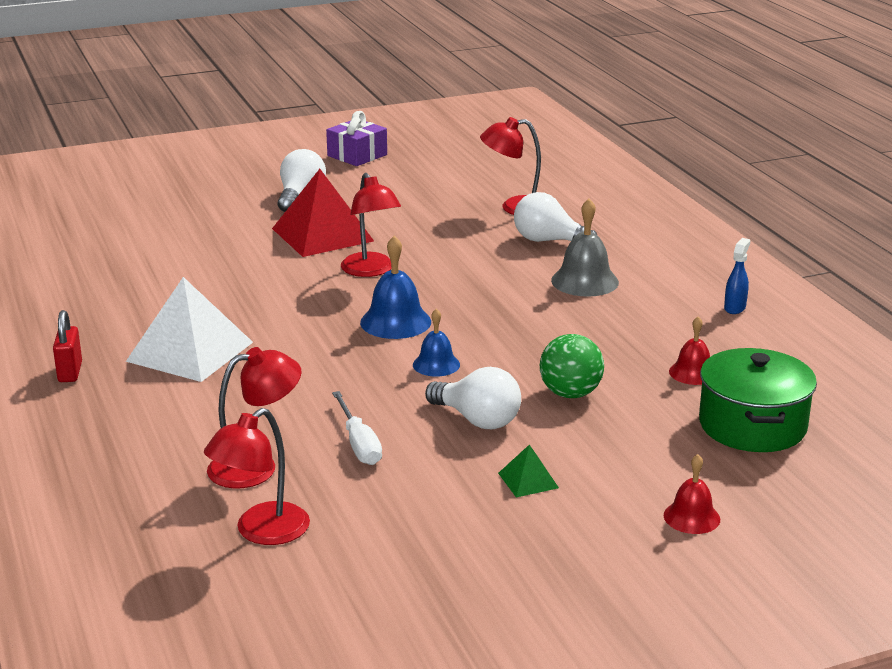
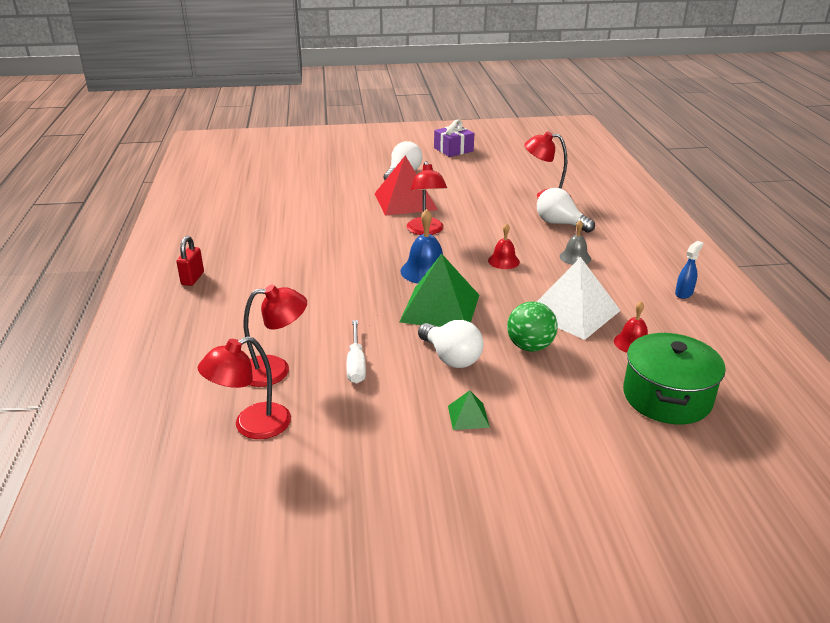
camera: 15 degrees right, 5 degrees up
(189, 351) = (276, 274): white pyramid -> white pyramid (572, 312)
(436, 364) = (440, 308): blue bell -> green pyramid
(584, 281) = (575, 257): grey bell -> grey bell, size x0.63
(691, 517) = (588, 474): red bell -> red bell (503, 261)

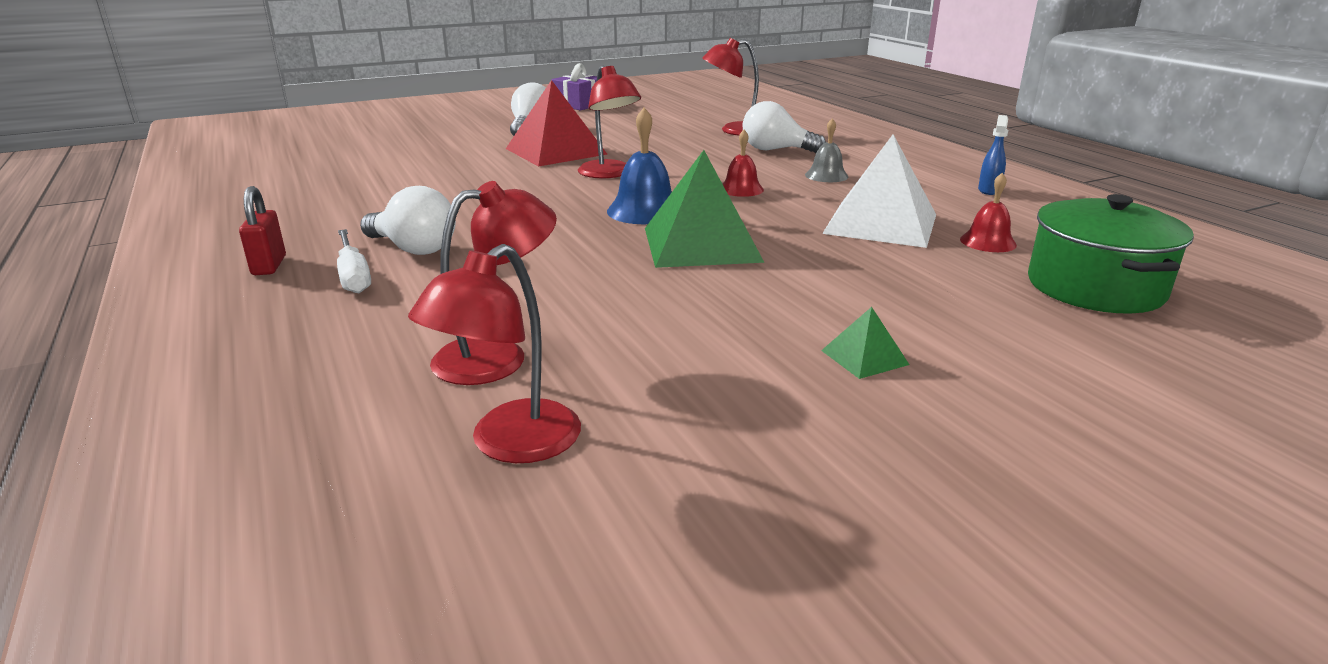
camera: 20 degrees left, 5 degrees down
(356, 364) = (630, 325): white screwdriver -> white screwdriver (353, 276)
(451, 358) = (769, 294): white light bulb -> white light bulb (413, 249)
(530, 346) = (865, 265): green ball -> none

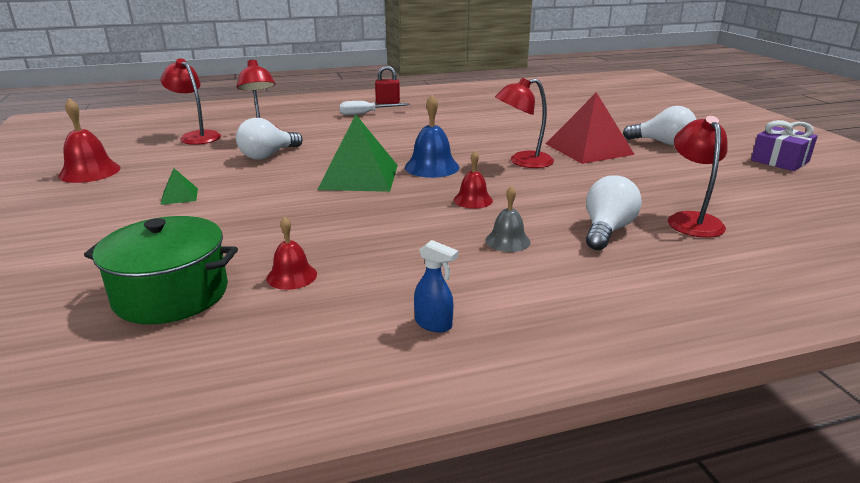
camera: 100 degrees right, 0 degrees up
(413, 249) = (394, 121): white light bulb -> white light bulb (268, 155)
(828, 524) = (89, 172): none -> red bell
(880, 223) = (362, 239): white pyramid -> none

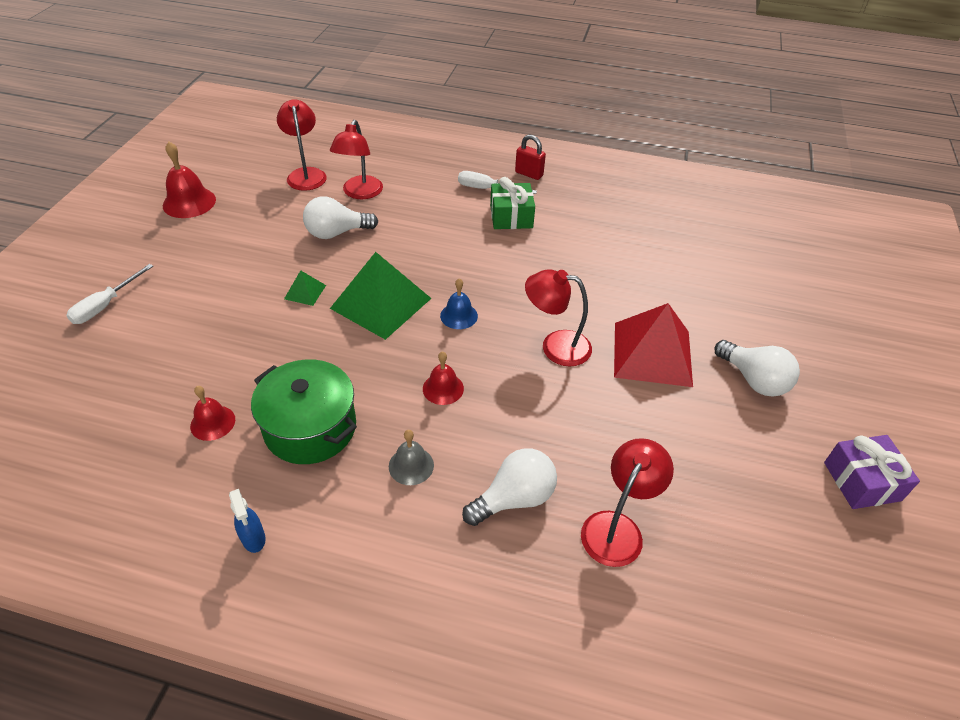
camera: 30 degrees right, 20 degrees up
(65, 246) = (105, 305): none -> white screwdriver
(171, 294) = (124, 401): green pot -> green pot (310, 428)
(179, 196) = (223, 269): green pyramid -> green pyramid (305, 292)
(403, 120) = (511, 216): none -> green gift
(432, 167) = (459, 316): blue bell -> blue bell, size x0.63

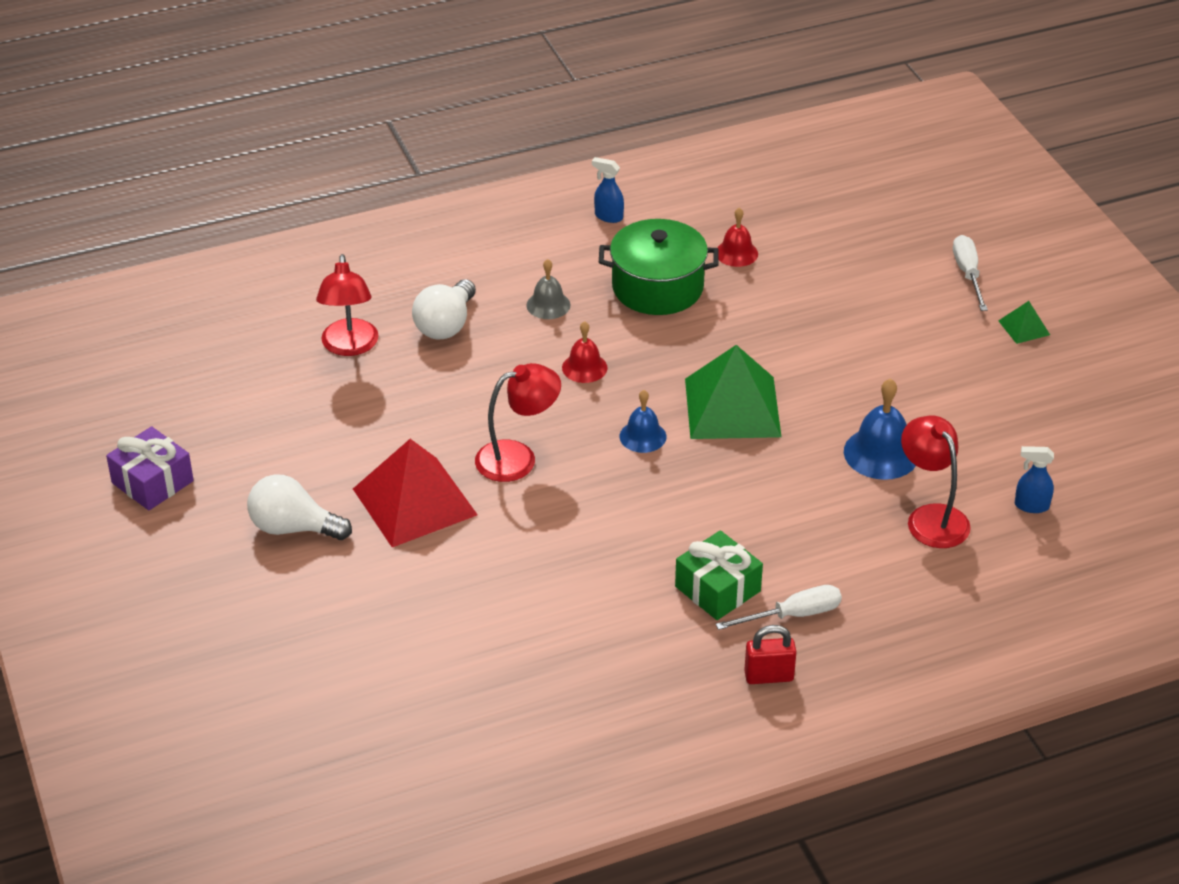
camera: 145 degrees right, 5 degrees down
(189, 202) = (1086, 398): red bell -> none
(305, 292) = (818, 378): green pyramid -> green pyramid (1024, 327)
(306, 174) = (1031, 506): red lamp -> blue spray bottle
(336, 233) = (881, 453): white light bulb -> blue bell

